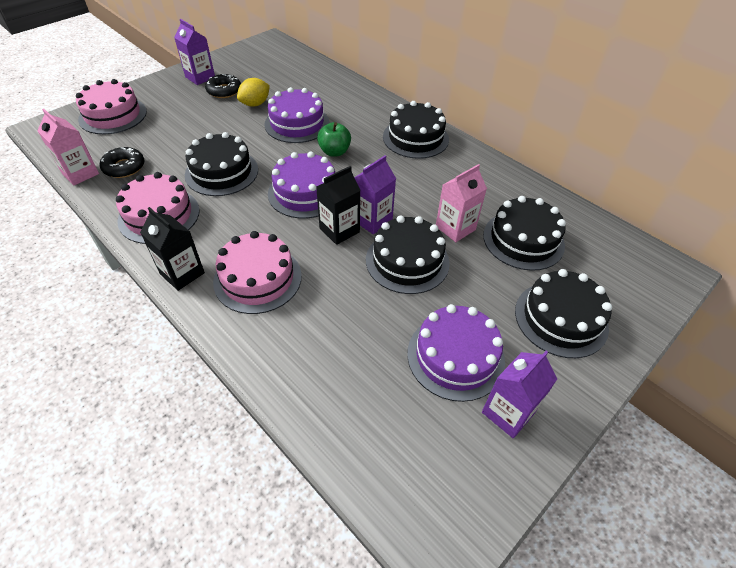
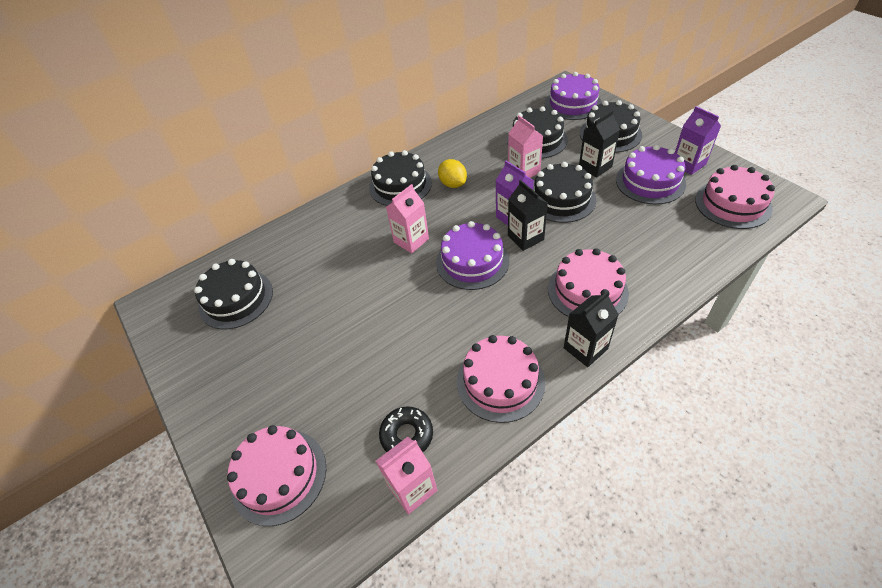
camera: 75 degrees left, 0 degrees up
(200, 77) = (215, 376): purple carton -> none
(221, 172) = (431, 331): black cake -> black cake (236, 299)
(224, 91) = (261, 344): black donut -> none
(255, 104) = (303, 310): yellow lemon -> yellow lemon (453, 184)
(297, 123) = (354, 270): purple cake -> purple cake (573, 104)
(334, 152) = (411, 240): green apple -> pink carton
(417, 459) = (732, 204): none -> pink cake
(477, 296) = (595, 167): none -> black carton

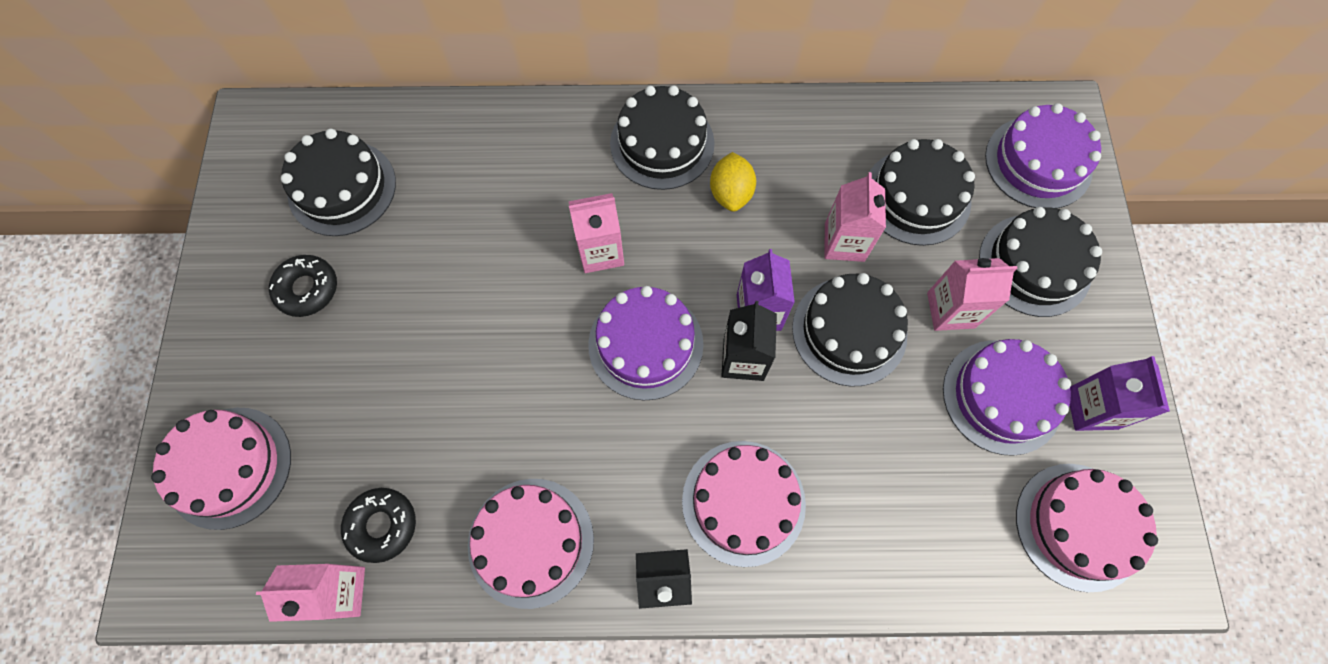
camera: 30 degrees right, 20 degrees up
(254, 355) = (307, 289): none -> black donut
(595, 167) = (950, 310): black carton -> pink carton

